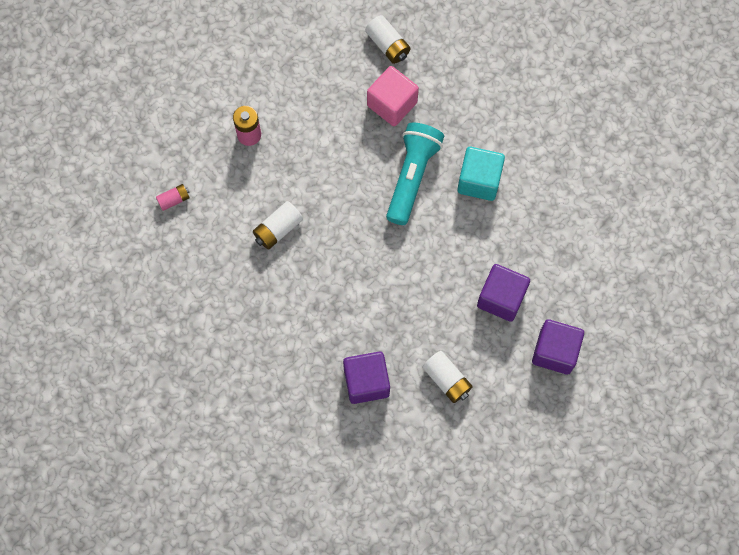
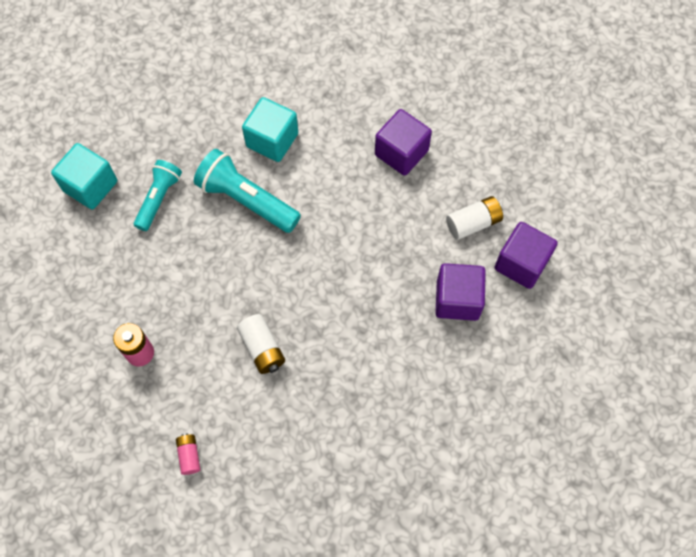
camera: 75 degrees left, 5 degrees down
(388, 45) = (90, 186): white battery -> turquoise cube
(392, 104) = (159, 199): pink cube -> turquoise flashlight
(555, 351) = (467, 121): purple cube -> purple cube (521, 264)

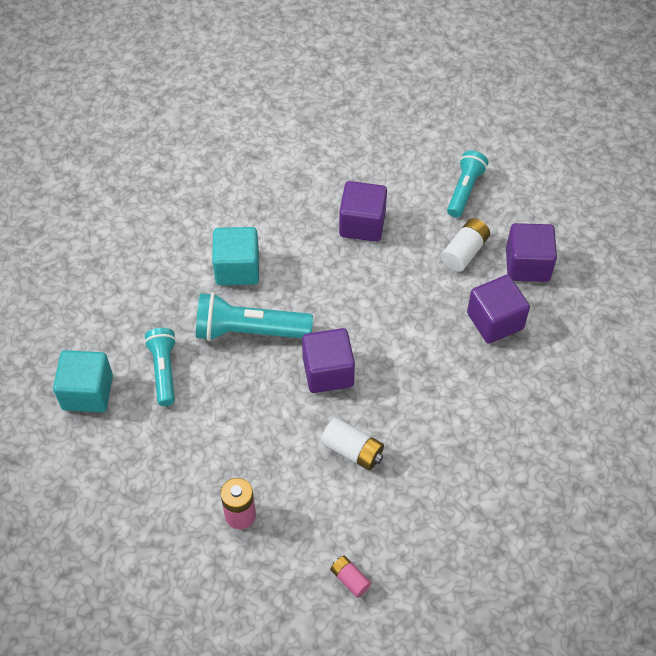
camera: 30 degrees left, 10 degrees down
(287, 269) = (328, 372): none -> purple cube
(512, 166) = (465, 190): none -> turquoise flashlight

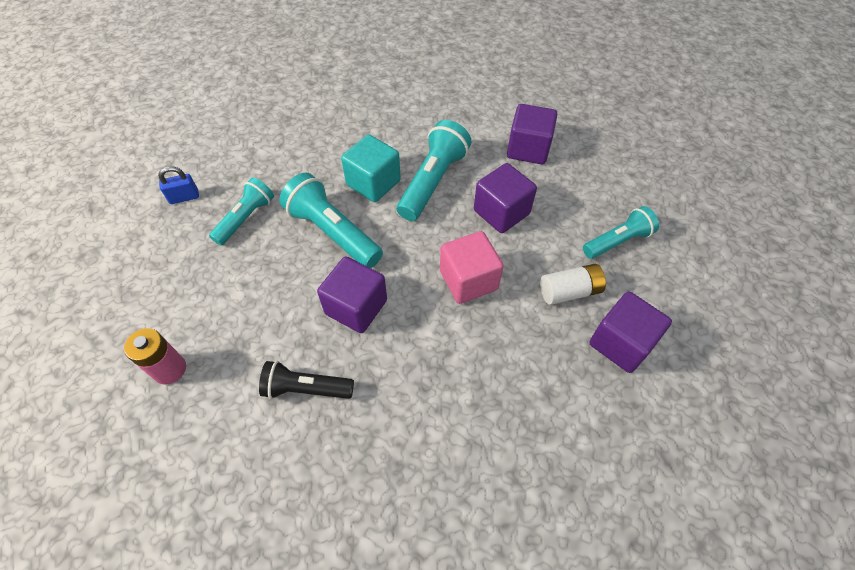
camera: 40 degrees right, 0 degrees up
(87, 392) = (184, 197): turquoise cube -> blue padlock
(285, 234) = (433, 181): none -> turquoise flashlight
(350, 579) = (181, 505): pink battery -> none
(352, 450) = (306, 388): white battery -> black flashlight
(388, 294) = (468, 280): none -> pink cube
(495, 321) = (542, 371): purple cube -> purple cube (528, 149)

